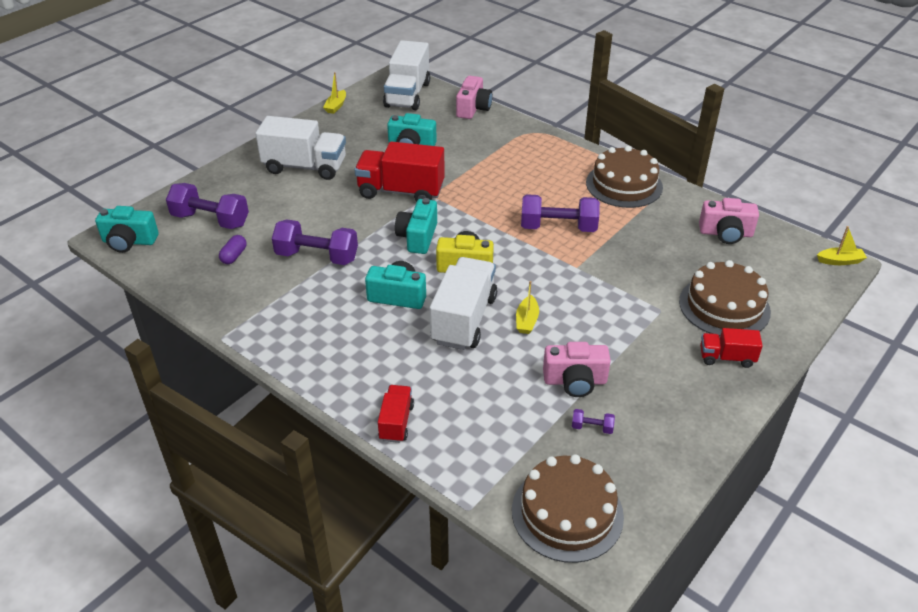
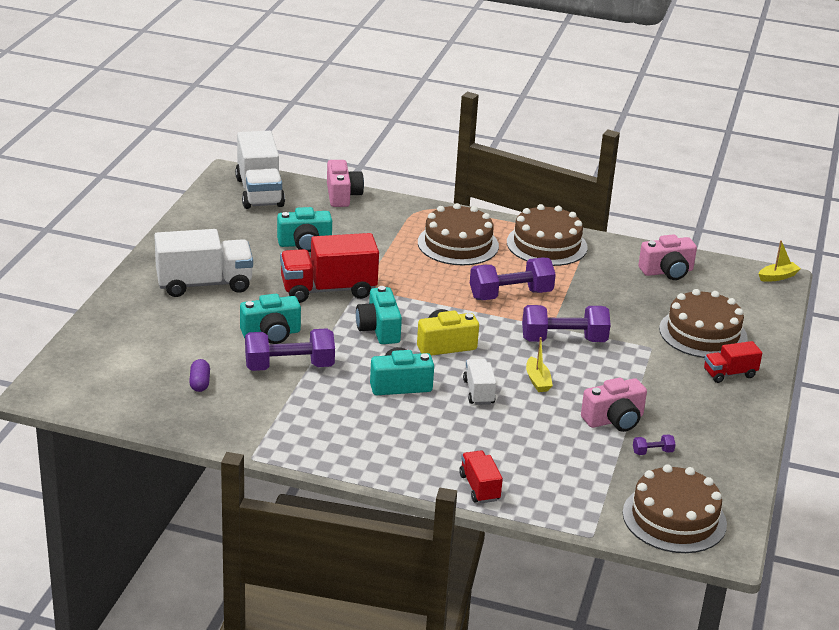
camera: 25 degrees left, 10 degrees down
(129, 241) = (69, 392): turquoise camera -> turquoise camera (271, 334)
(210, 220) = (143, 354): purple dumbbell -> purple dumbbell (563, 340)
(336, 106) = (187, 216): yellow boat -> none
(463, 319) = (478, 392): white truck -> white truck, size x0.53
(542, 169) = (458, 244): none -> brown cake

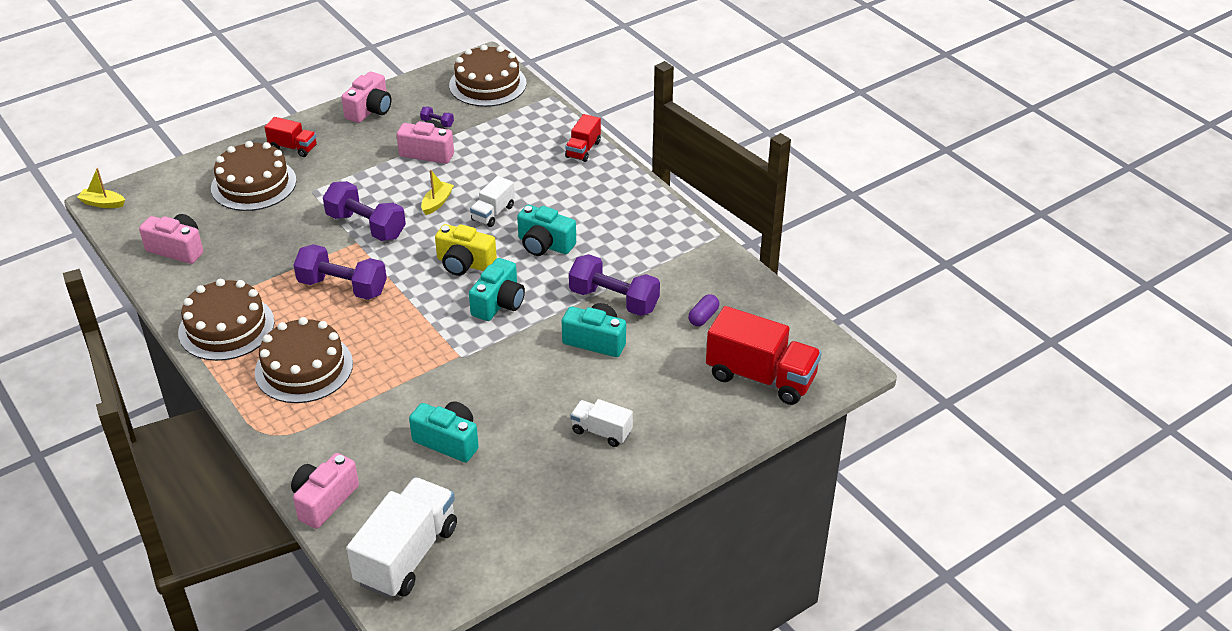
camera: 140 degrees left, 10 degrees up
(204, 284) = (601, 432): white truck -> white truck, size x0.53
(328, 290) = (492, 368): red truck -> red truck (761, 377)
(731, 436) = (370, 110): none -> pink camera

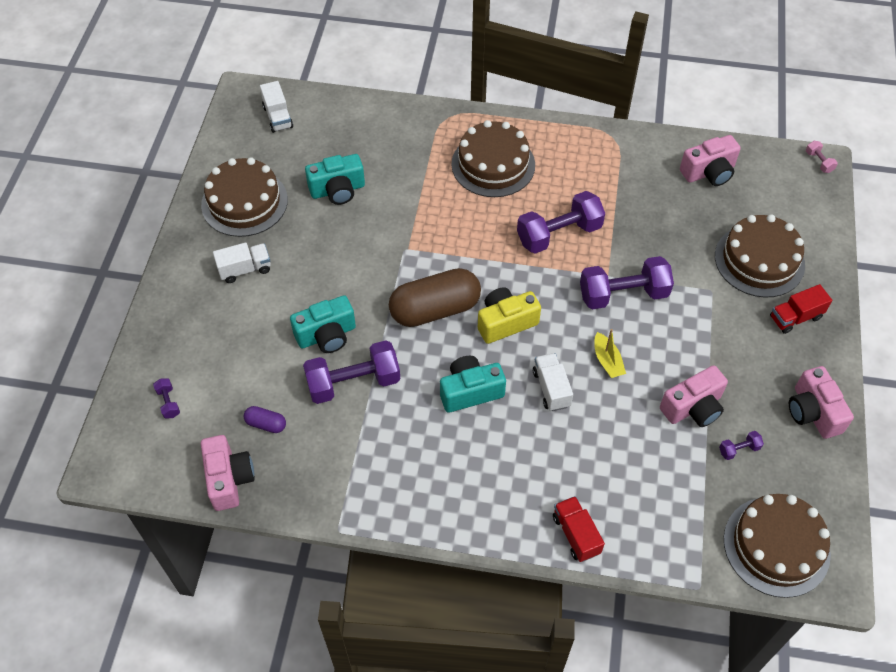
camera: 135 degrees right, 15 degrees up
(102, 203) = (819, 162): yellow boat -> pink dumbbell
(226, 327) = (582, 151): brown cake -> brown cake (244, 202)
(324, 500) = (364, 108): pink camera -> pink camera (229, 479)
(407, 555) = (278, 117): white truck -> white truck, size x0.53
(499, 303) = (435, 309): turquoise camera -> brown capsule
(703, 317) = (266, 424): purple capsule -> purple capsule turned 60 degrees counterclockwise
(761, 377) = (168, 402): red truck -> purple dumbbell

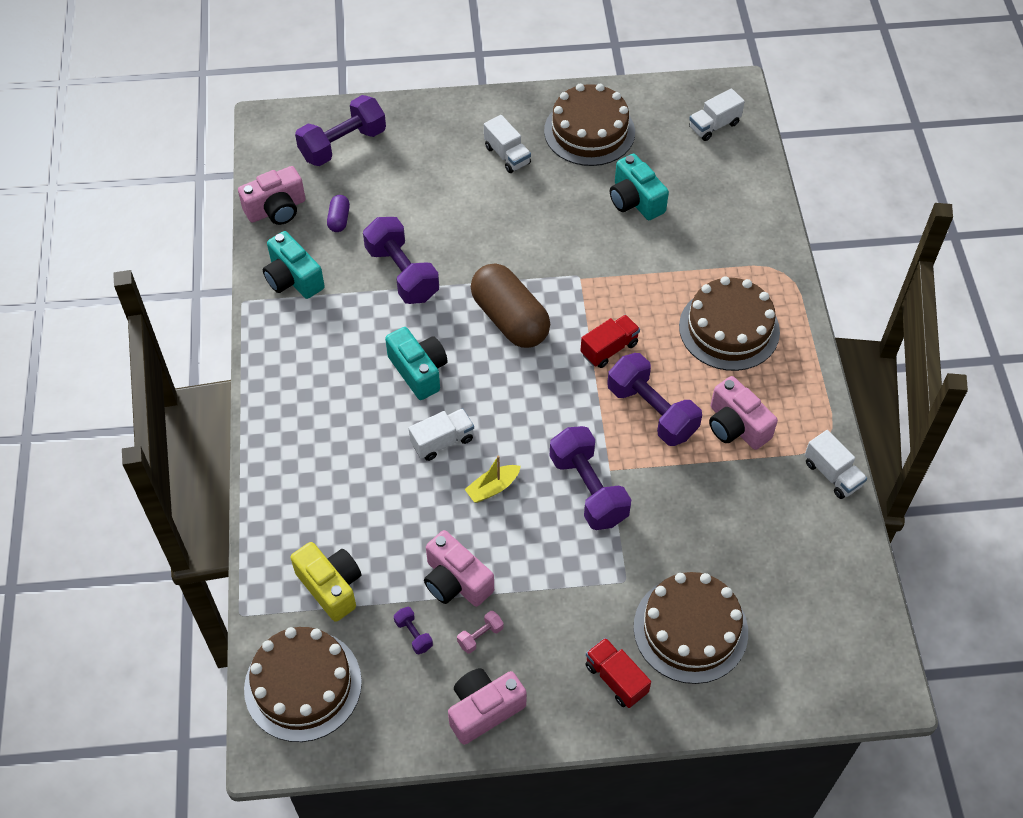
camera: 75 degrees right, 0 degrees up
(168, 402) = (343, 144): purple dumbbell -> purple dumbbell, size x2.33
(326, 335) = (450, 238): turquoise camera -> turquoise camera (293, 279)
(505, 322) = (513, 384): yellow camera -> yellow camera (331, 586)
(576, 534) = (278, 493): red truck -> red truck (609, 349)
(642, 141) = (832, 474): none -> white truck
(709, 172) = (812, 555): pink camera -> pink camera (736, 426)
(819, 162) = (888, 687): pink dumbbell -> pink dumbbell (480, 636)

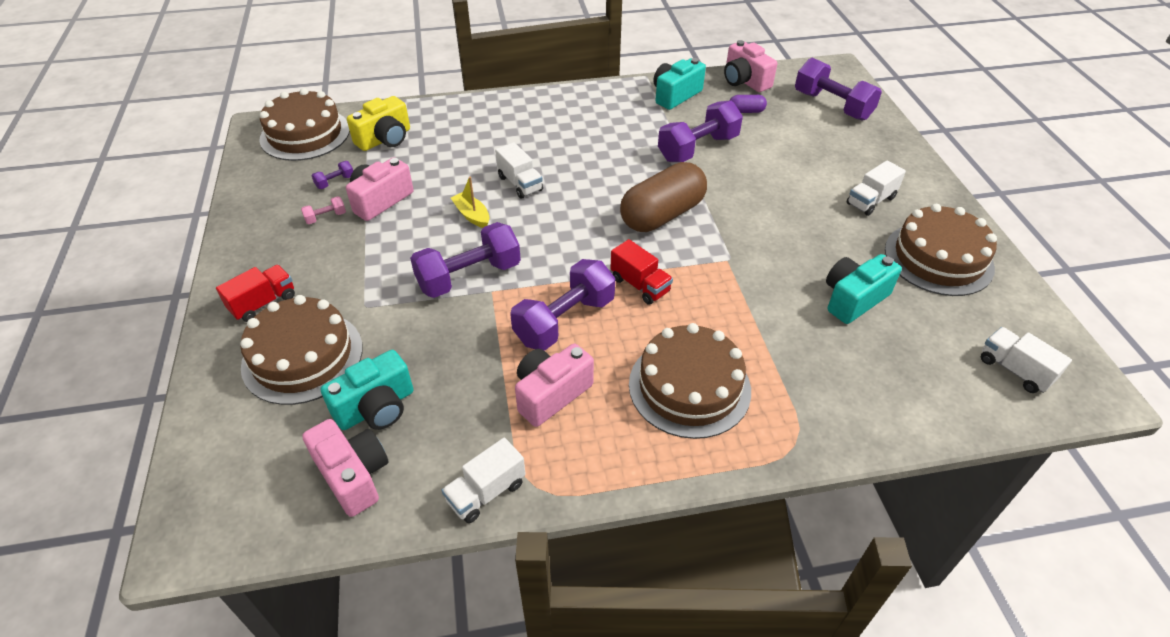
camera: 85 degrees right, 10 degrees down
(419, 371) = (593, 165): turquoise camera -> turquoise camera (376, 408)
(480, 636) = (326, 217): pink dumbbell -> pink dumbbell turned 75 degrees counterclockwise
(484, 709) = (258, 223): pink camera -> pink camera (353, 475)

